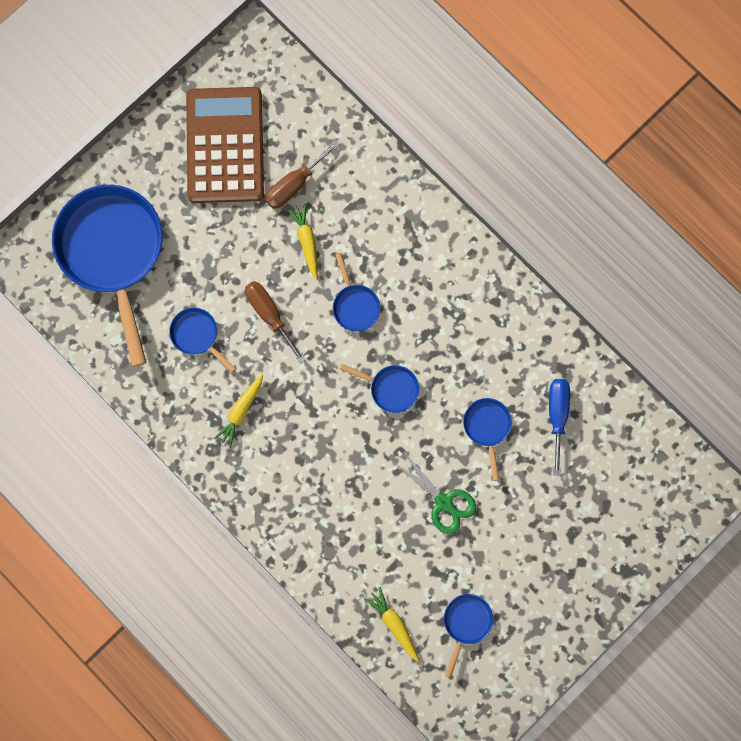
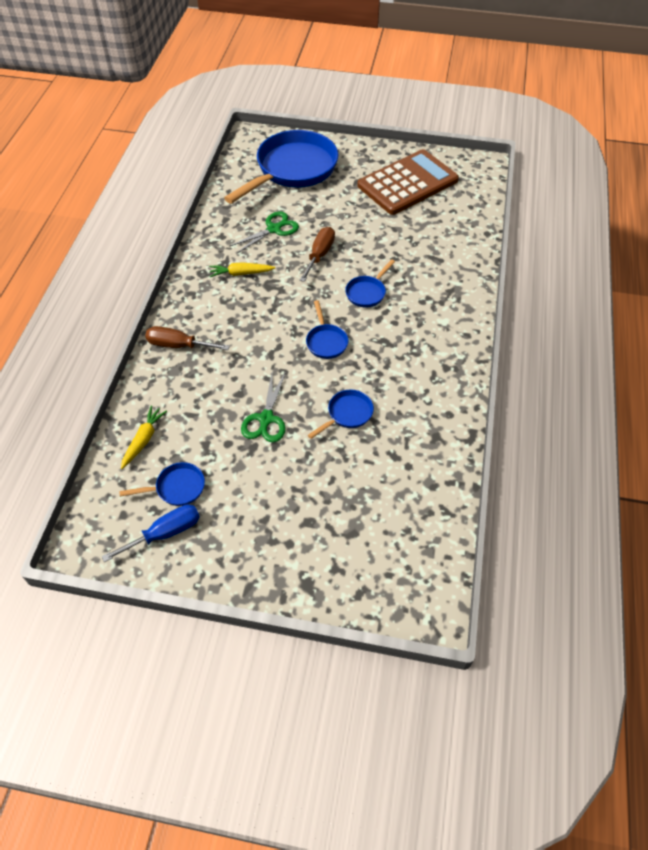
camera: 55 degrees right, 25 degrees down
(197, 335) = (274, 229): blue pan -> green scissors
(294, 184) = (417, 224): brown screwdriver -> brown screwdriver (178, 345)
(306, 241) = (386, 248): yellow carrot -> none
(557, 416) = (396, 455): blue screwdriver -> blue screwdriver (165, 533)

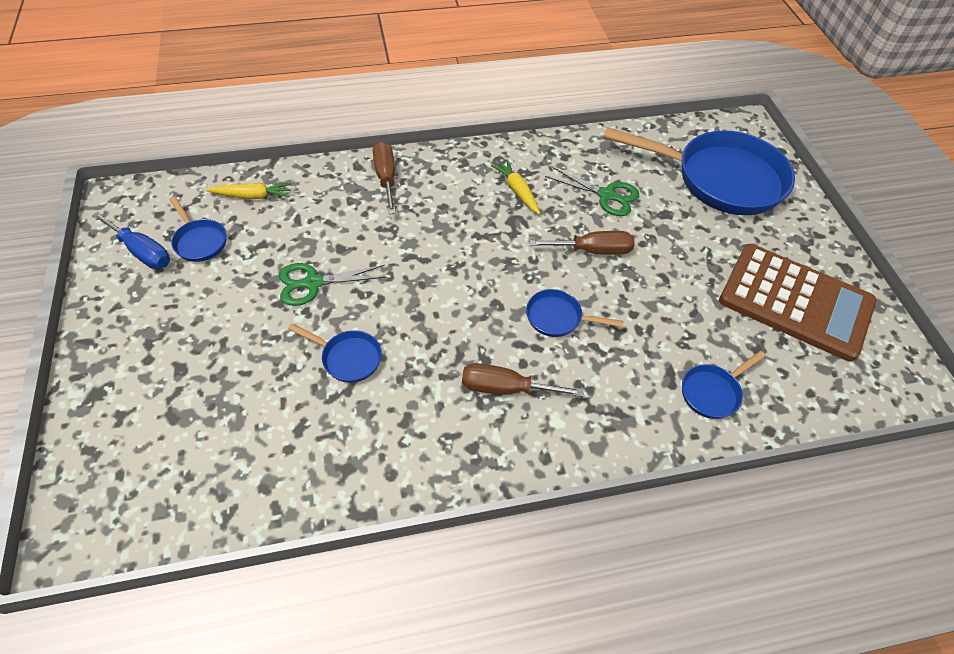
camera: 65 degrees right, 0 degrees up
(326, 341) = (453, 301): blue pan -> blue pan (712, 392)
(410, 337) = (505, 388): none -> brown screwdriver

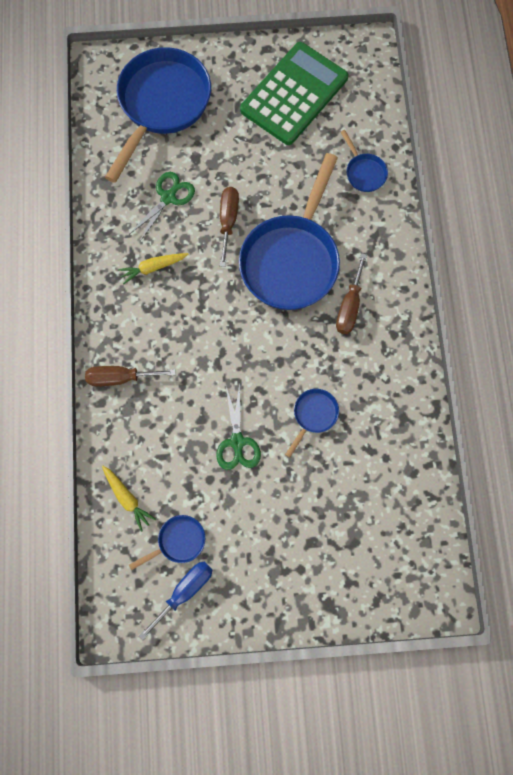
camera: 80 degrees left, 20 degrees up
(252, 196) = (127, 498): yellow carrot -> yellow carrot turned 135 degrees clockwise
(558, 318) = (291, 260): blue pan -> blue pan, size x2.32
(795, 301) = (294, 94): brown calculator -> green calculator

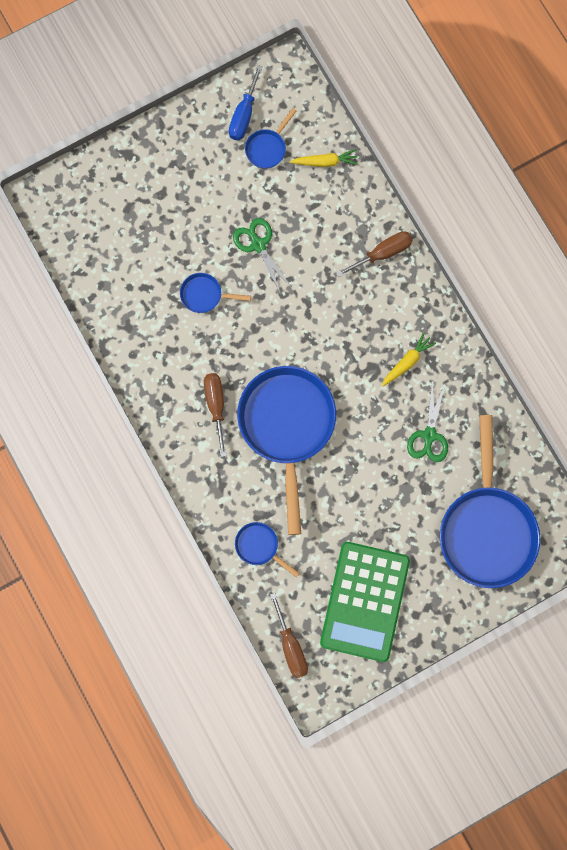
camera: 155 degrees right, 5 degrees up
(127, 498) = (325, 162): yellow carrot -> yellow carrot turned 150 degrees clockwise
(228, 221) = (362, 437): brown screwdriver -> brown screwdriver (290, 645)
(313, 415) = (205, 295): blue pan -> blue pan turned 90 degrees clockwise

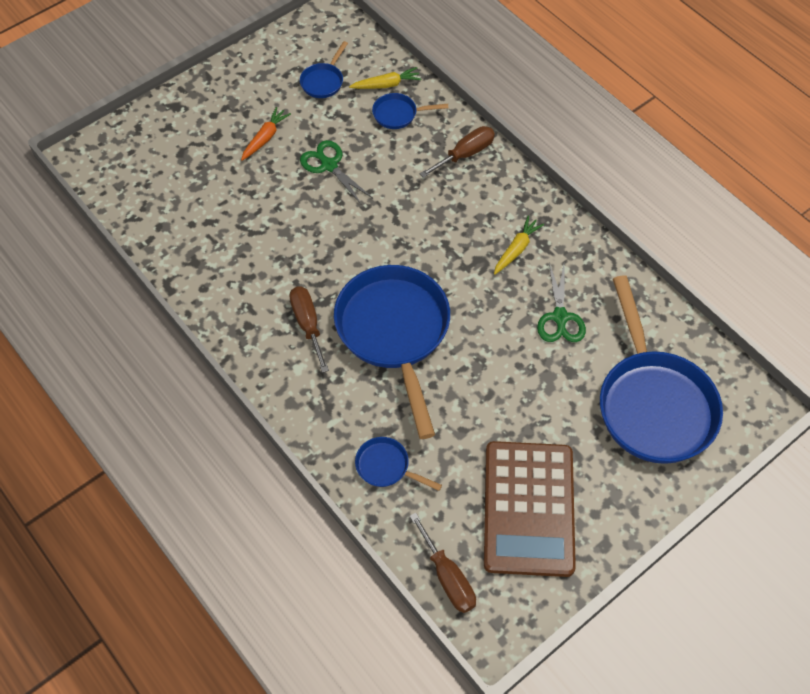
camera: 10 degrees left, 20 degrees down
(205, 204) = (265, 138): none -> orange carrot
(205, 295) = (278, 219): blue pan -> blue pan (398, 114)
(244, 115) = (294, 57): blue screwdriver -> none
(365, 601) = (529, 508): green calculator -> brown calculator

